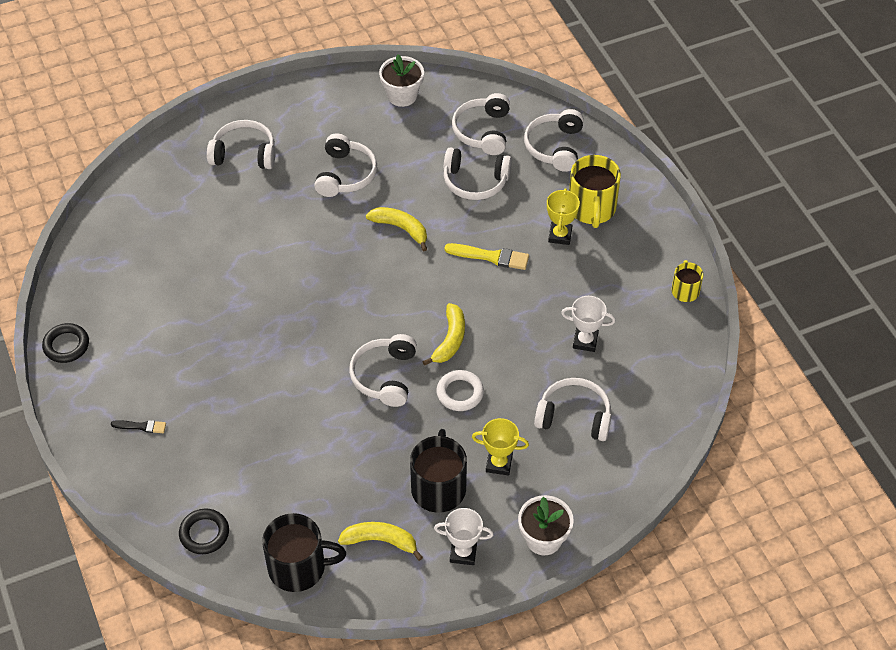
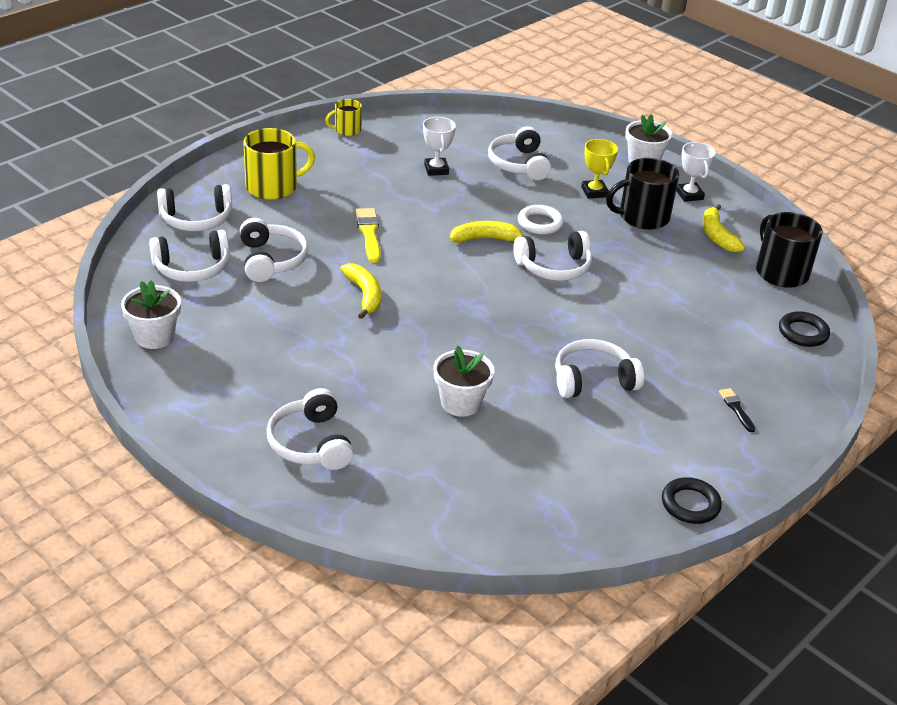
camera: 115 degrees left, 15 degrees down
(241, 248) = (460, 403): none -> white flower pot
(345, 174) = (305, 351): white headphones -> white headphones (593, 380)
(401, 228) = (364, 295): yellow banana -> yellow banana turned 150 degrees clockwise
(560, 235) = (318, 199): yellow trophy -> none

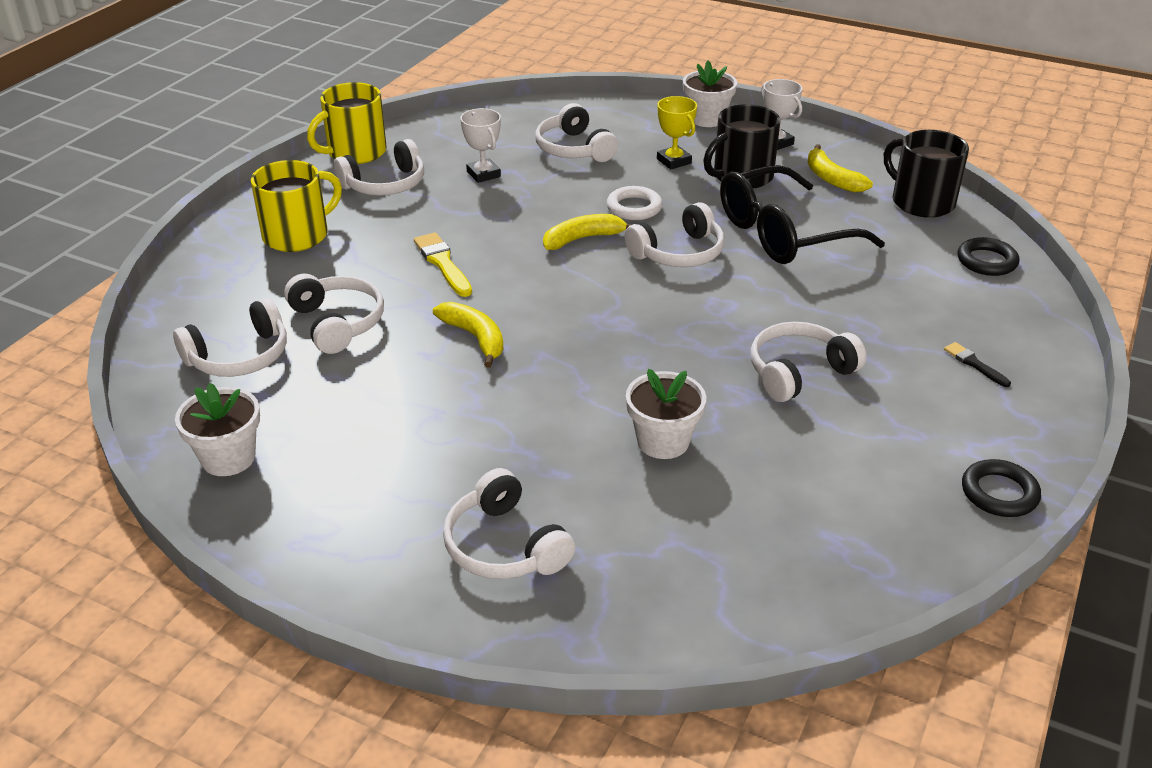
camera: 15 degrees left, 0 degrees up
(196, 219) = (217, 295): white headphones -> white headphones (385, 184)
(347, 130) = (355, 152): yellow mug -> yellow mug, size x1.79
(648, 271) = (783, 233): none -> black glasses

